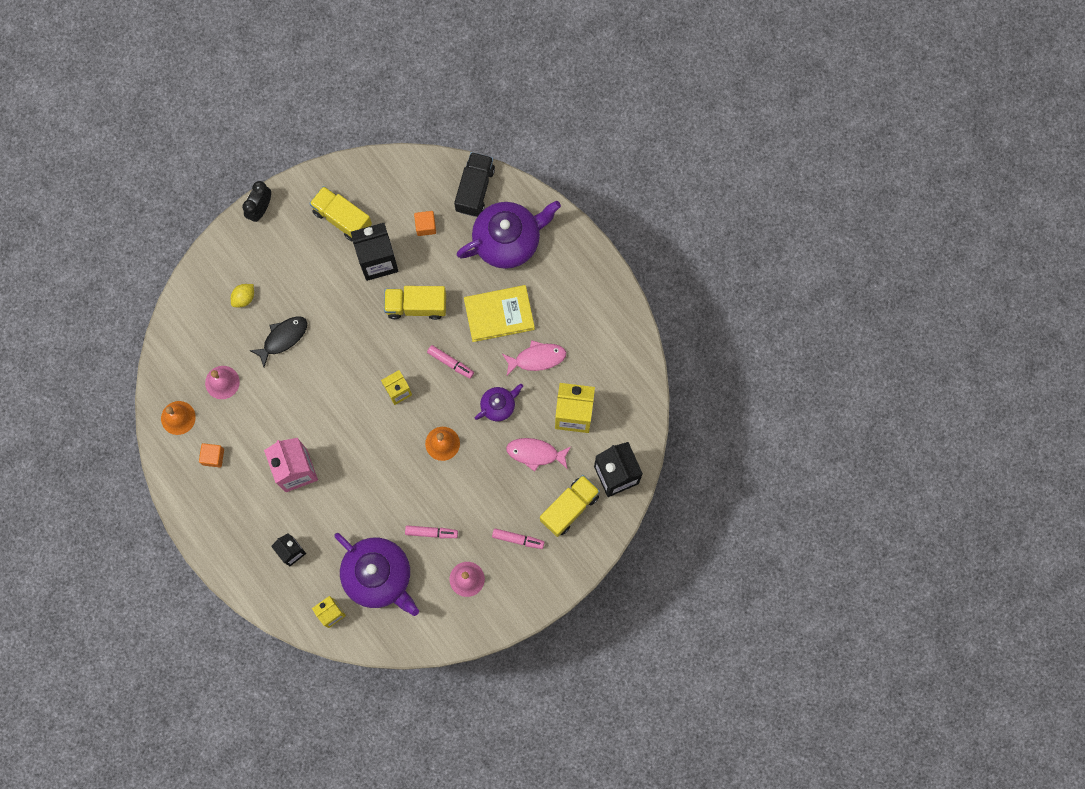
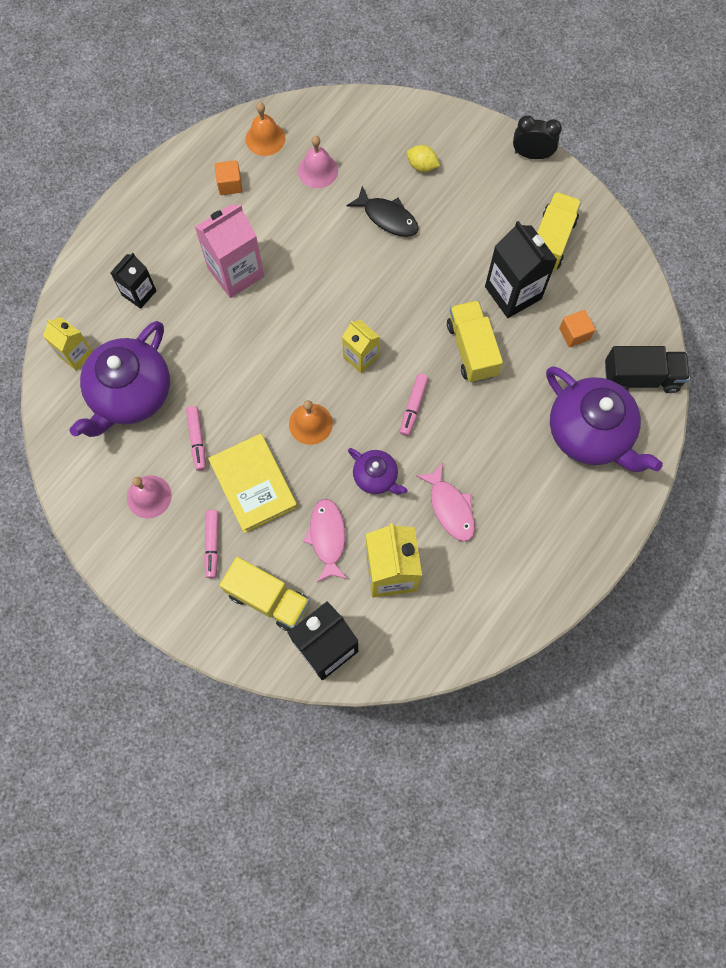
camera: 75 degrees right, 5 degrees down
(499, 314) = (492, 447): yellow book -> yellow book (253, 484)

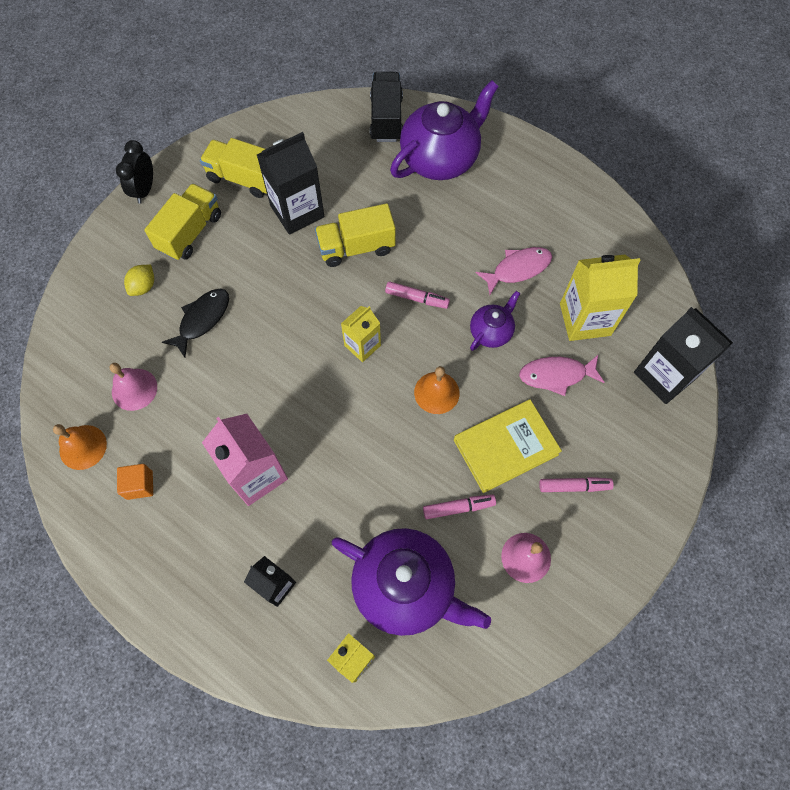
camera: 90 degrees left, 5 degrees down
(268, 598) = (624, 429): yellow truck -> yellow truck (190, 232)
(574, 334) = (342, 165): orange cube -> none

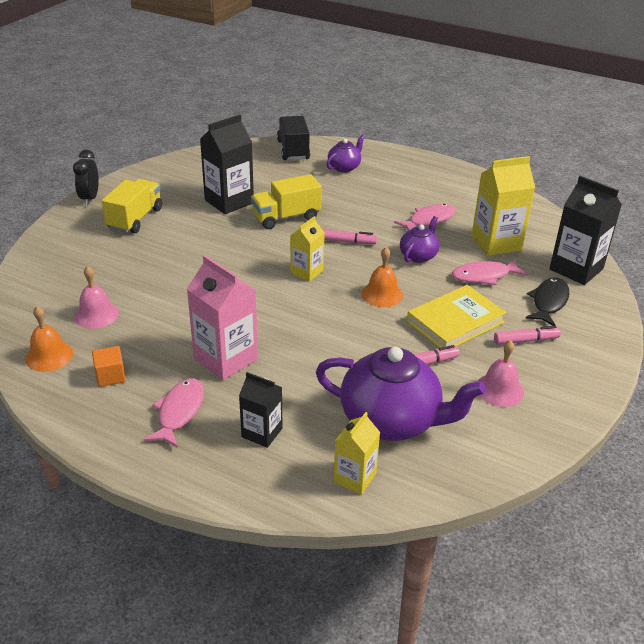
camera: 10 degrees left, 30 degrees down
(143, 286) = (96, 252): yellow lemon -> none
(200, 545) = (179, 412): none -> pink fish
(202, 320) = (155, 267): black fish -> black fish (548, 302)
(243, 178) = (178, 187): yellow truck -> none
(440, 158) = (344, 167): purple teapot -> purple teapot, size x0.51

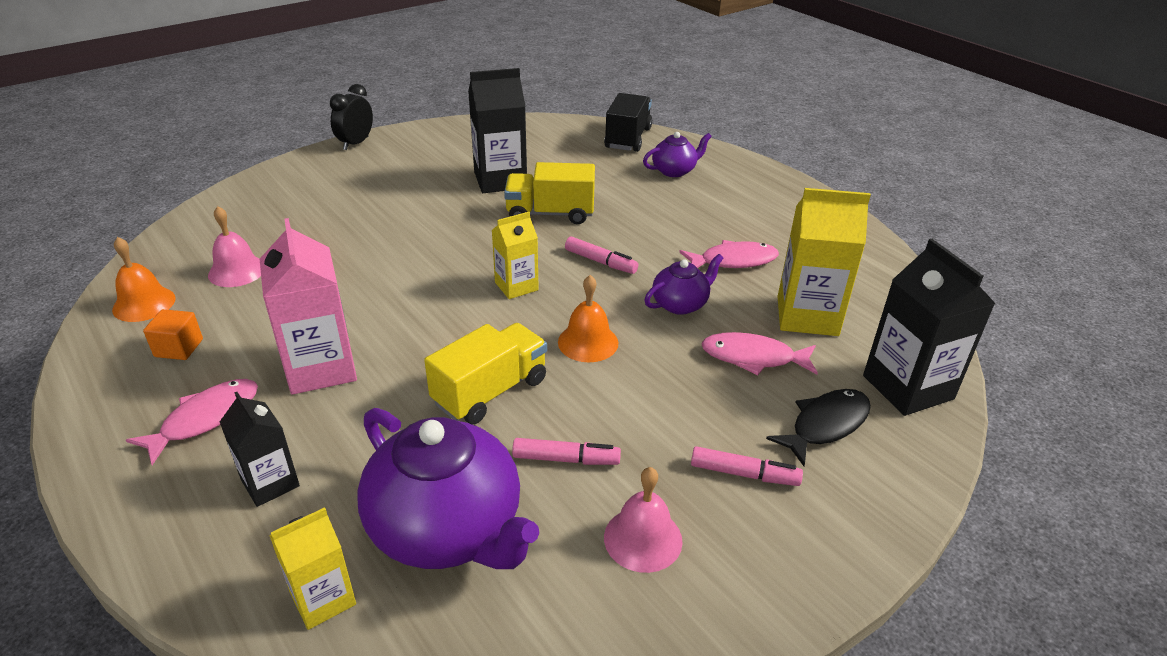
camera: 25 degrees right, 0 degrees up
(135, 219) = (380, 176): yellow truck -> yellow truck (490, 391)
(455, 322) = (658, 412): yellow book -> none

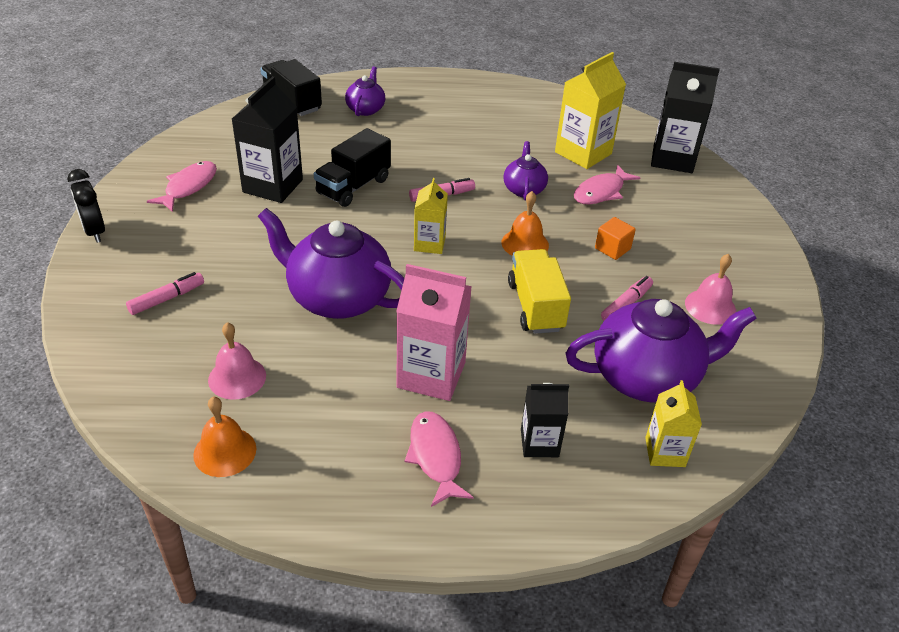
camera: 55 degrees left, 5 degrees up
(179, 348) = (322, 447): orange cube -> orange cube (612, 248)
(383, 272) = (337, 298): none -> purple teapot
(550, 214) = (353, 186): yellow truck -> black truck
(733, 261) = (501, 146): pink fish -> pink fish (188, 187)
(744, 474) = (691, 247): pink marker -> pink marker (167, 299)
(825, 425) = (677, 201): black fish -> none

